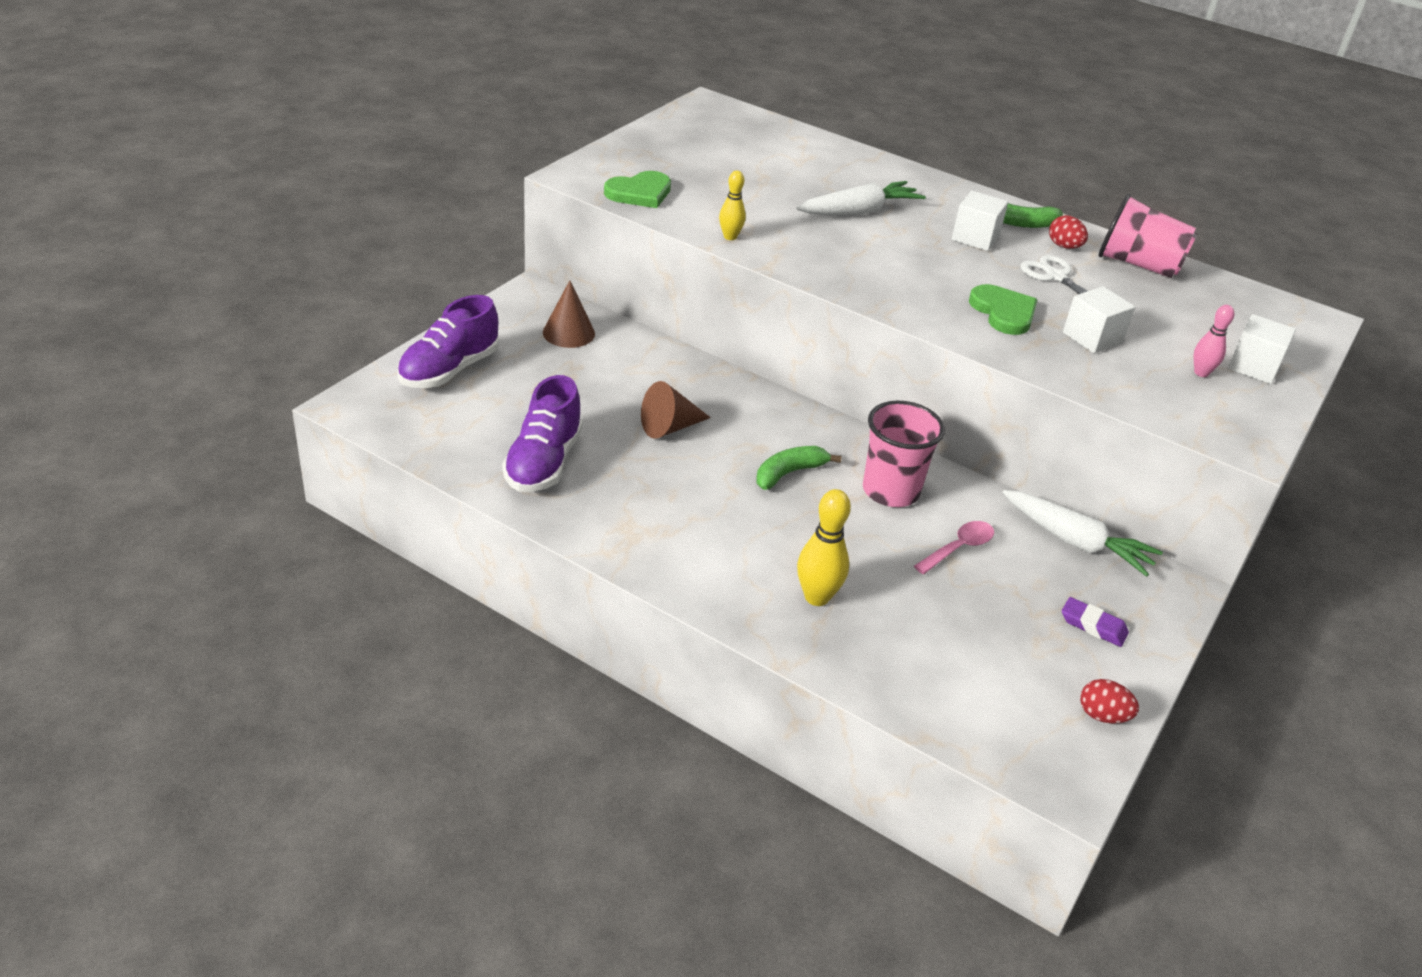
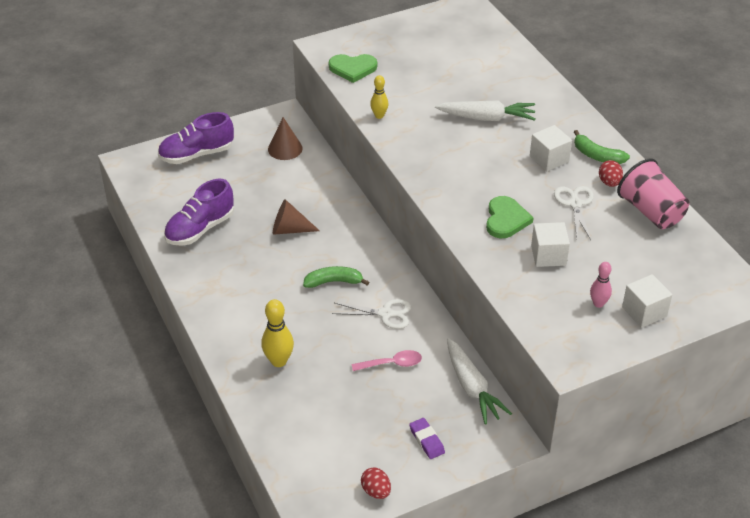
camera: 35 degrees right, 5 degrees up
(890, 491) = (385, 314): pink cup -> white scissors

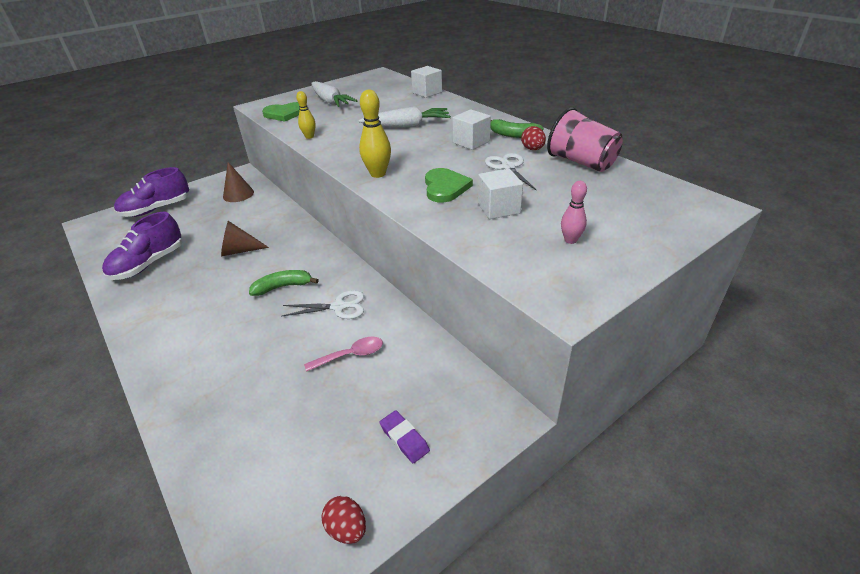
camera: 10 degrees left, 5 degrees down
(279, 361) = (219, 376): yellow bowling pin -> yellow bowling pin (378, 174)
(472, 388) = (445, 364): white carrot -> white carrot (330, 102)
(644, 312) = (623, 239): white cube -> white cube (427, 92)

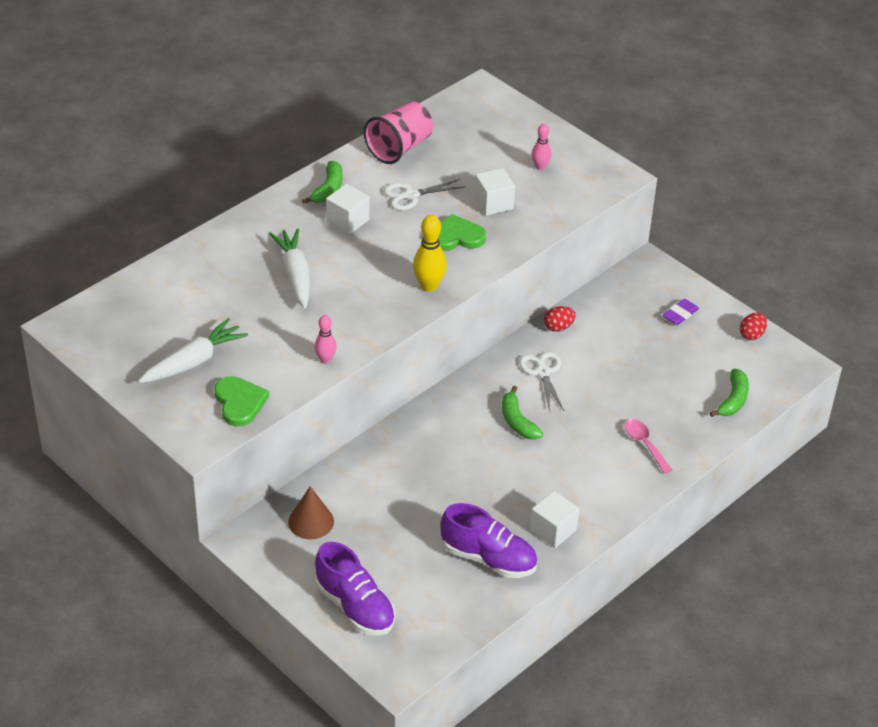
camera: 100 degrees left, 5 degrees up
(231, 476) = (733, 400): none -> green banana
(239, 251) = (454, 478): brown cone -> none
(309, 137) = (325, 359): yellow bowling pin -> pink bowling pin
(351, 355) = (605, 354): pink spoon -> pink spoon (644, 444)
(427, 92) = (170, 264): white cube -> white cube (553, 530)
(532, 149) = (367, 177): red egg -> red egg (558, 327)

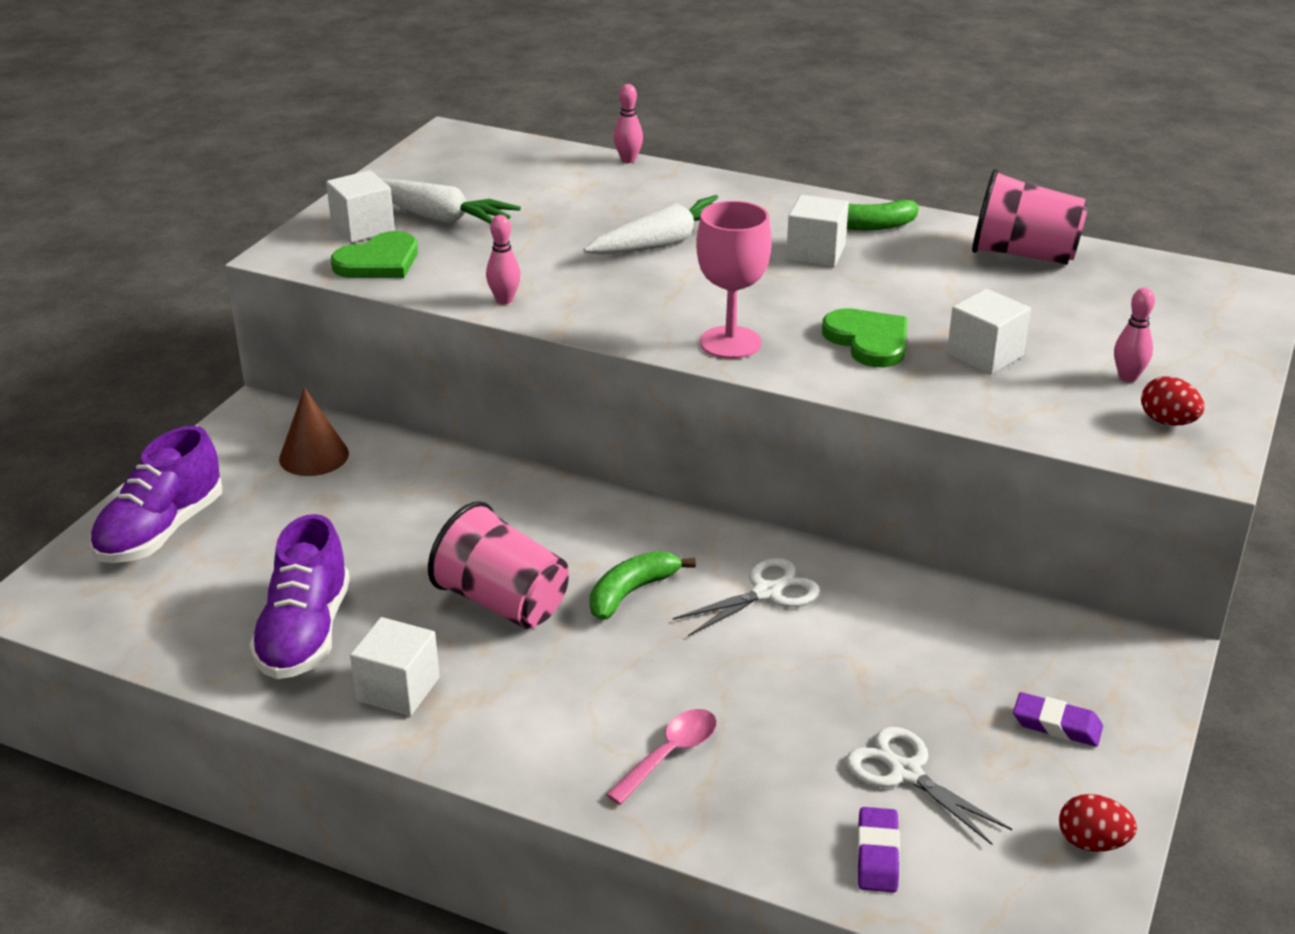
camera: 70 degrees right, 10 degrees down
(168, 255) = (628, 160): none -> pink bowling pin
(185, 400) = (363, 228): none -> white cube
(411, 195) = (925, 286): white scissors -> white scissors (906, 773)
(429, 286) = (730, 343): yellow bowling pin -> pink goblet
(501, 473) = (503, 602): none -> pink cup
(558, 327) = (890, 585): red egg -> red egg (1167, 422)
(733, 400) = (877, 855): green banana -> purple eraser

